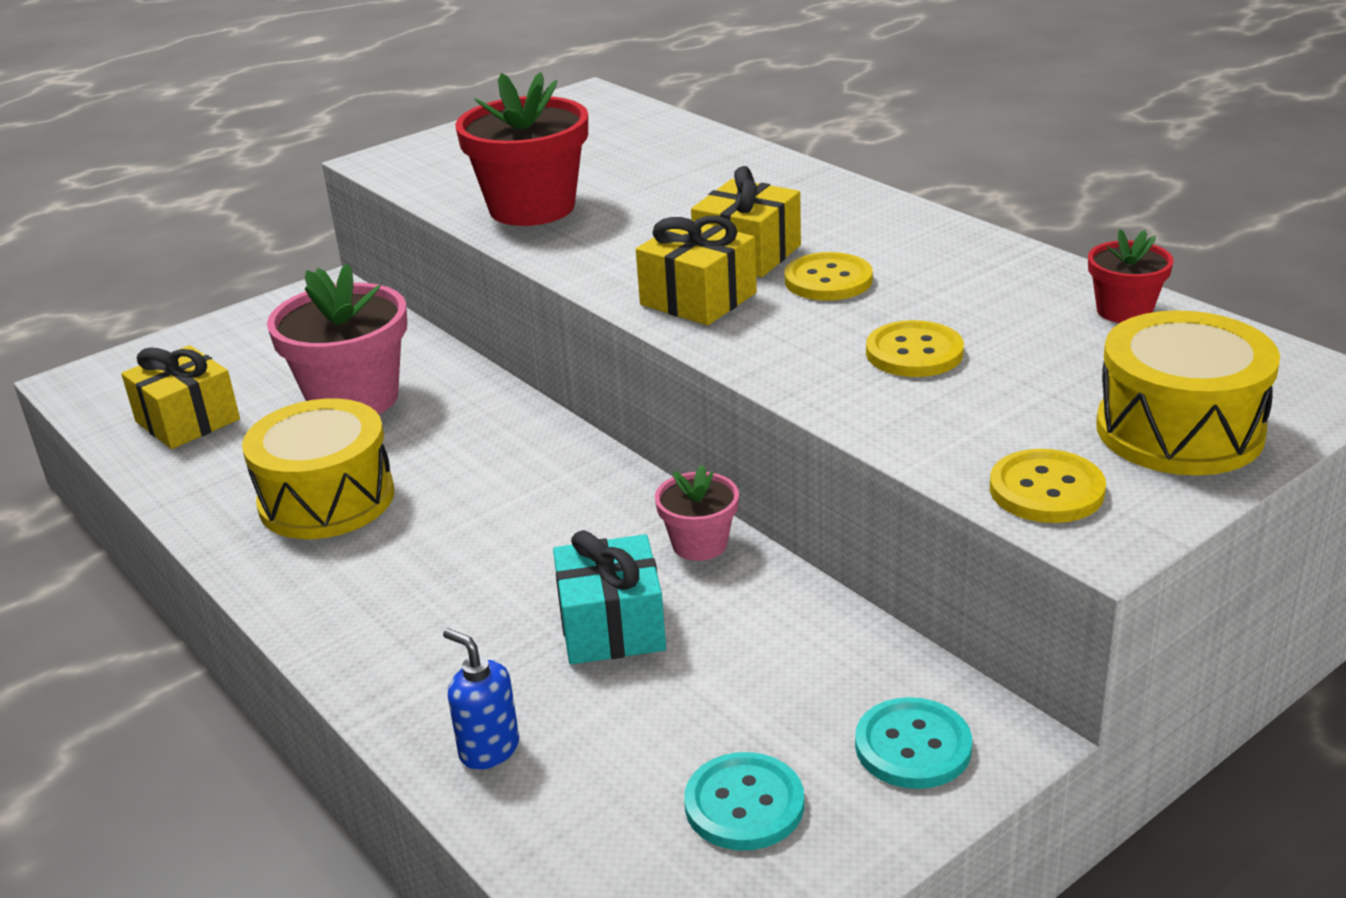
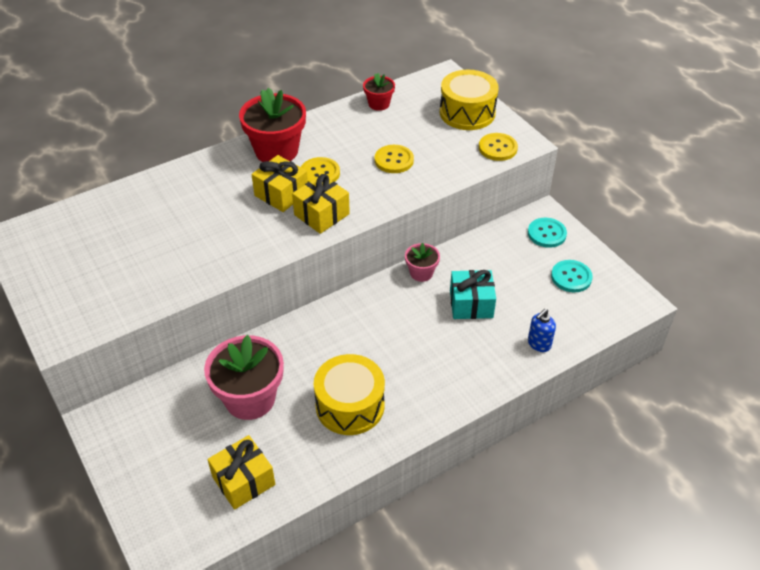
camera: 85 degrees left, 15 degrees up
(532, 208) = (182, 267): red flower pot -> red flower pot (276, 151)

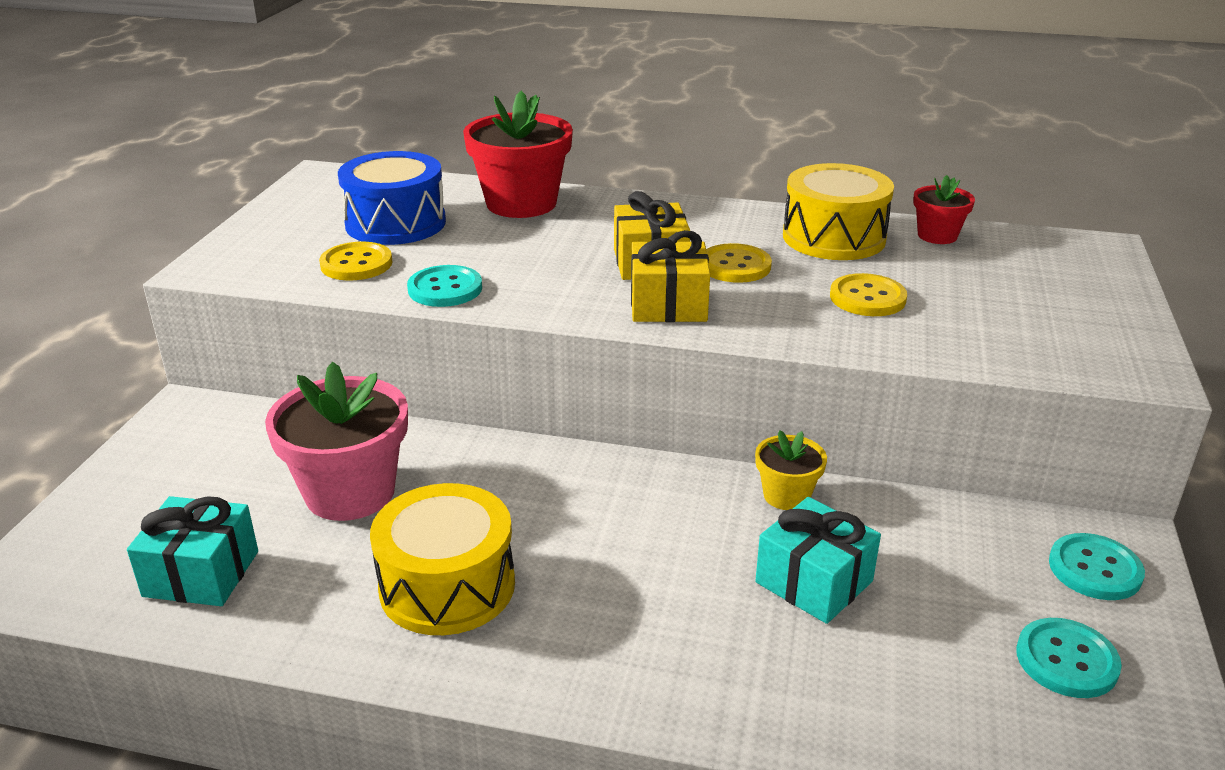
camera: 45 degrees right, 15 degrees down
(117, 244) = (395, 223): none -> blue drum
(209, 269) = (445, 289): none -> turquoise button
(243, 480) = (201, 573): yellow gift -> turquoise gift
(276, 151) = (713, 224): red flower pot -> red flower pot (521, 203)
(421, 273) = (786, 495): pink flower pot -> yellow flower pot
(467, 113) = (1079, 298): yellow drum -> yellow drum (833, 237)
(497, 148) = (1078, 358): yellow button -> yellow button (356, 264)
(539, 344) = (863, 717): blue soap dispenser -> none

